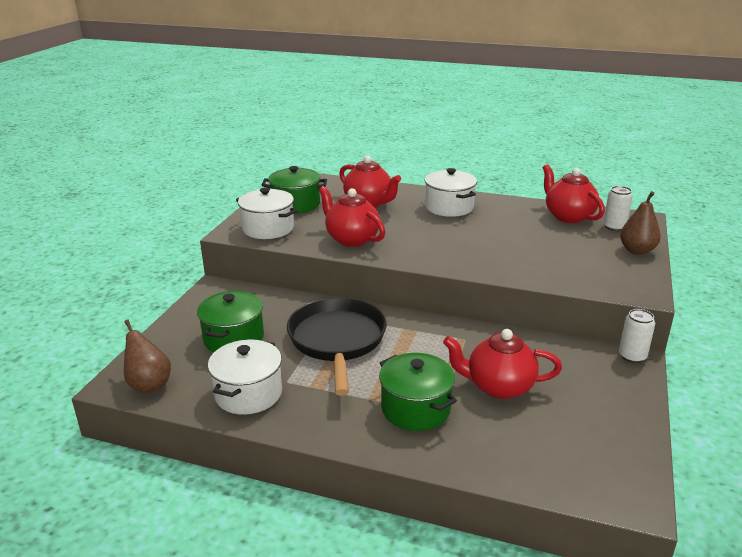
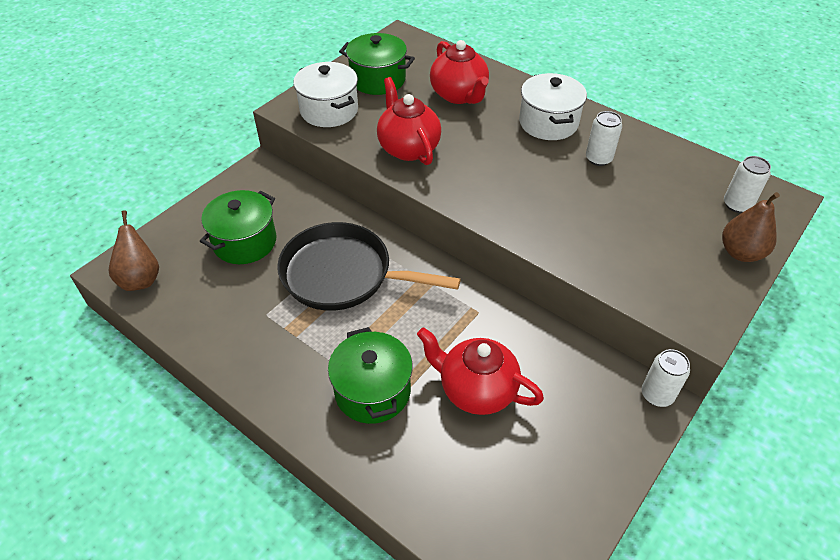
camera: 20 degrees right, 20 degrees up
(248, 393) = (223, 319): white pot -> none
(337, 341) = (343, 274): black pan -> black pan turned 90 degrees counterclockwise
(501, 220) = (598, 158): none -> white can
(568, 216) = (687, 172): red teapot -> none

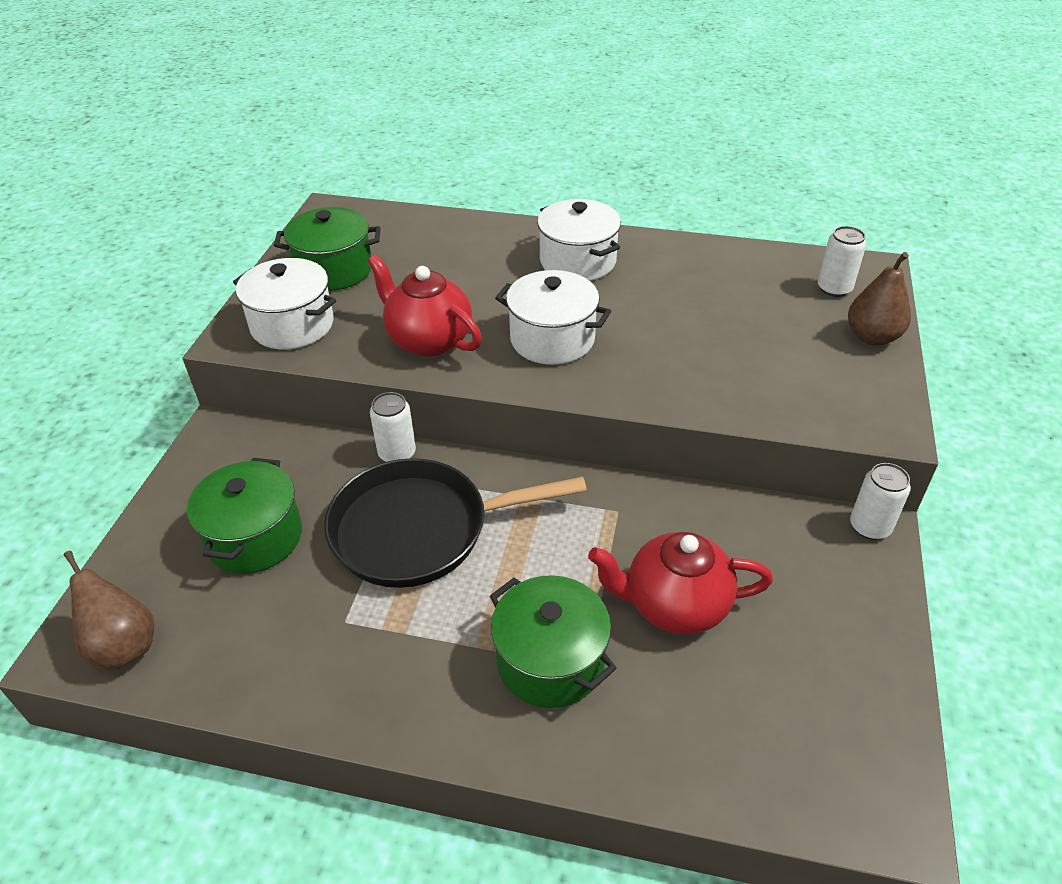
camera: 25 degrees left, 5 degrees down
(459, 95) = (451, 260): red teapot -> none
(492, 174) = (552, 339): none -> white pot
(598, 158) = (660, 284): white can -> white can (397, 453)

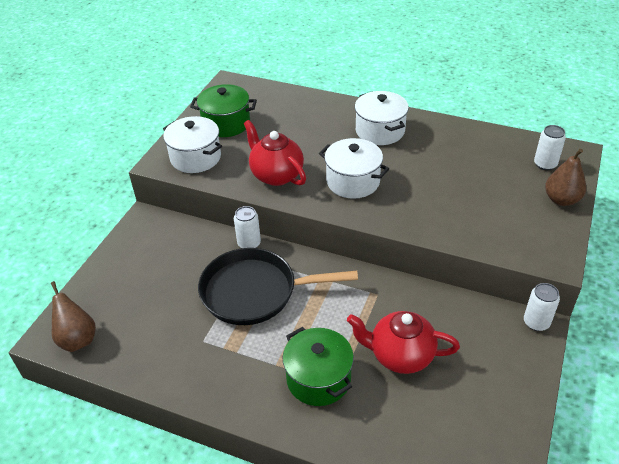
camera: 10 degrees right, 0 degrees up
(255, 537) = (158, 285): green pot -> none

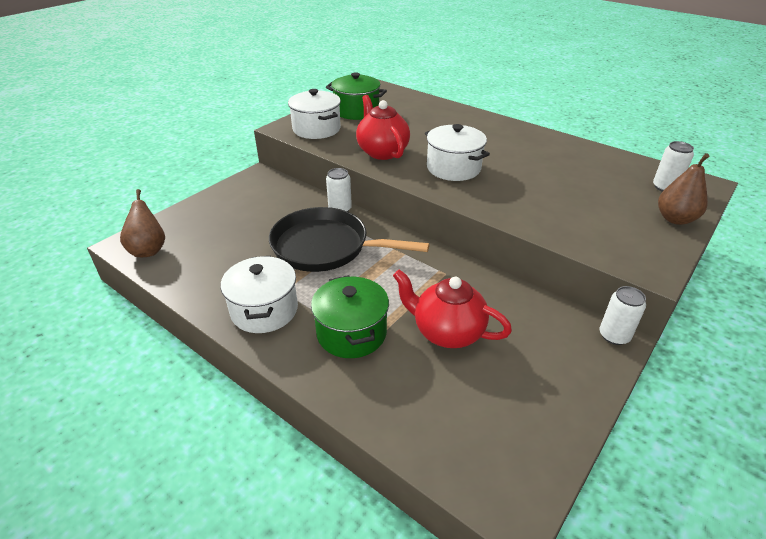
camera: 15 degrees right, 5 degrees down
(380, 131) = (498, 136): white pot -> white pot (264, 310)

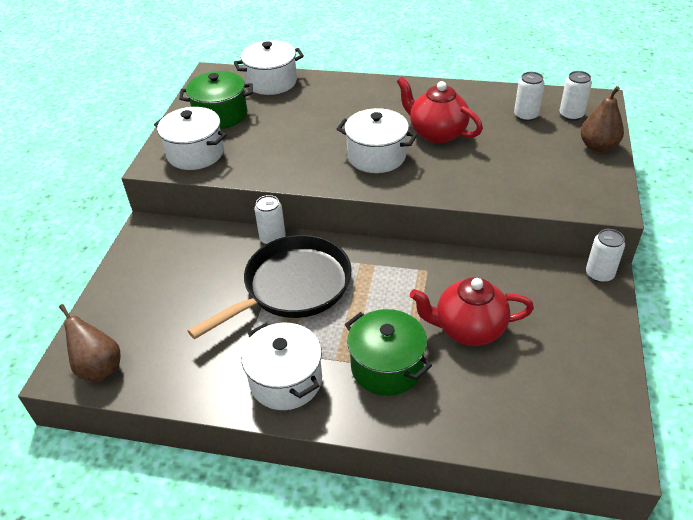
camera: 25 degrees left, 5 degrees up
(326, 247) = (292, 287): black pan -> black pan turned 150 degrees clockwise
(382, 152) = (290, 160): red teapot -> red teapot (436, 133)
(413, 100) = (271, 82): none -> white pot
(617, 176) = (525, 115): none -> white can

